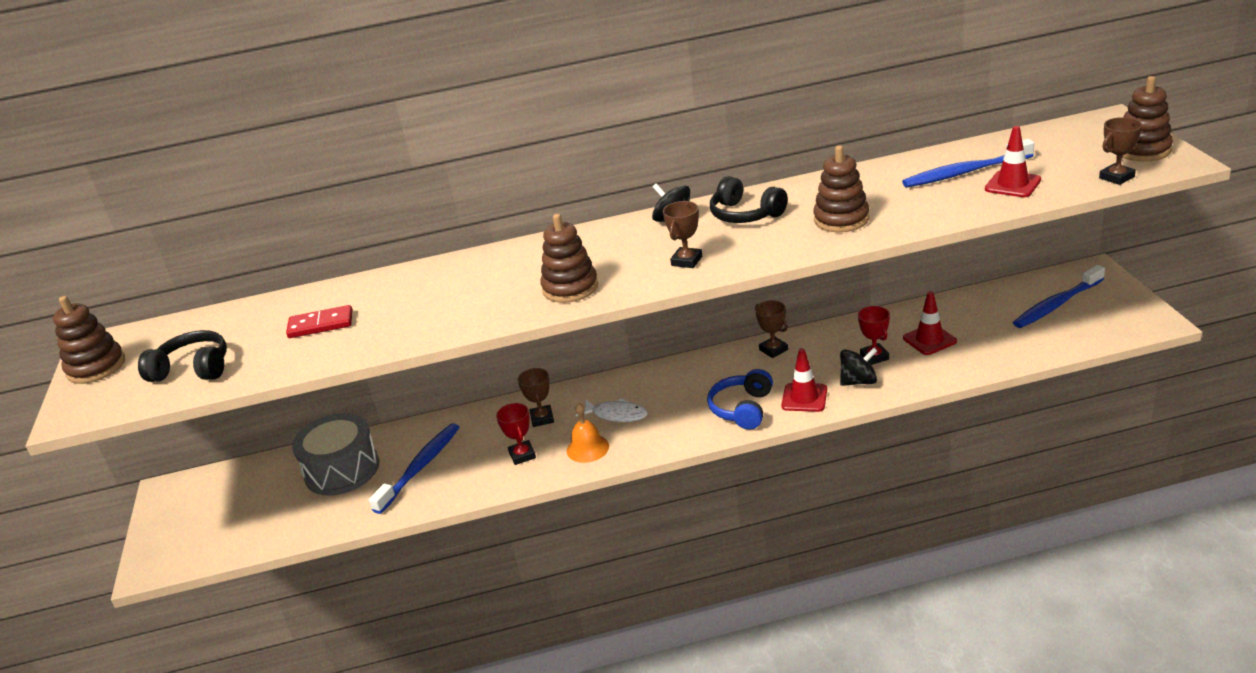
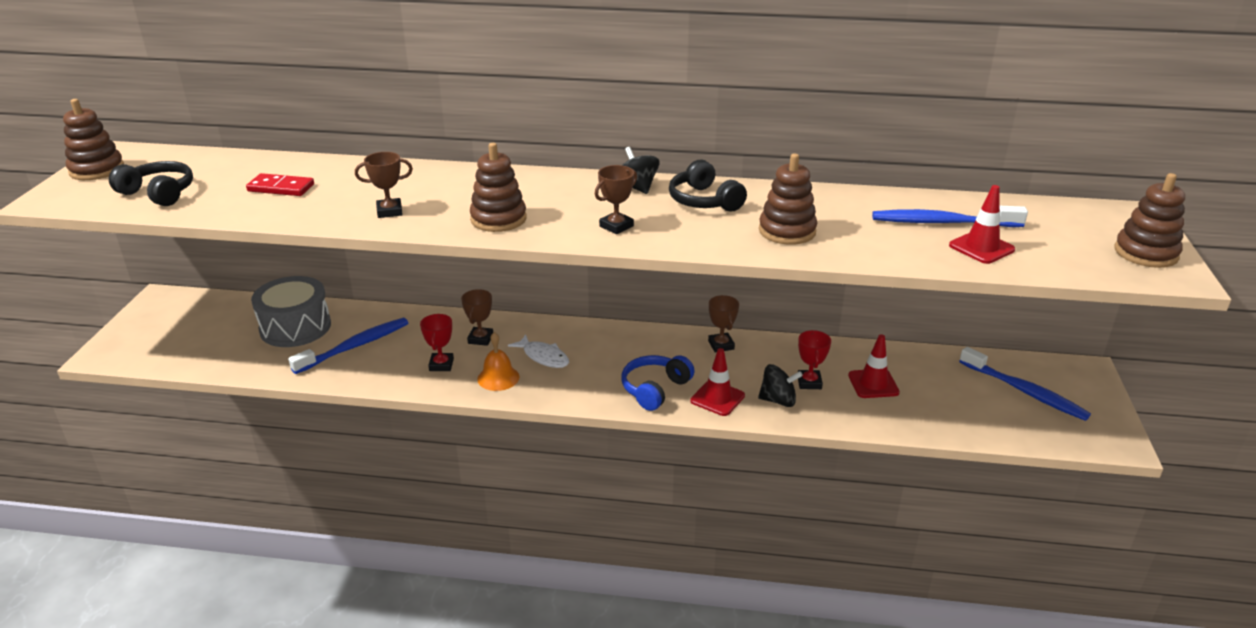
camera: 15 degrees right, 0 degrees up
(1057, 304) = (1024, 391): blue toothbrush -> blue toothbrush turned 120 degrees counterclockwise
(1116, 177) = (1096, 272): brown trophy -> brown trophy (389, 211)

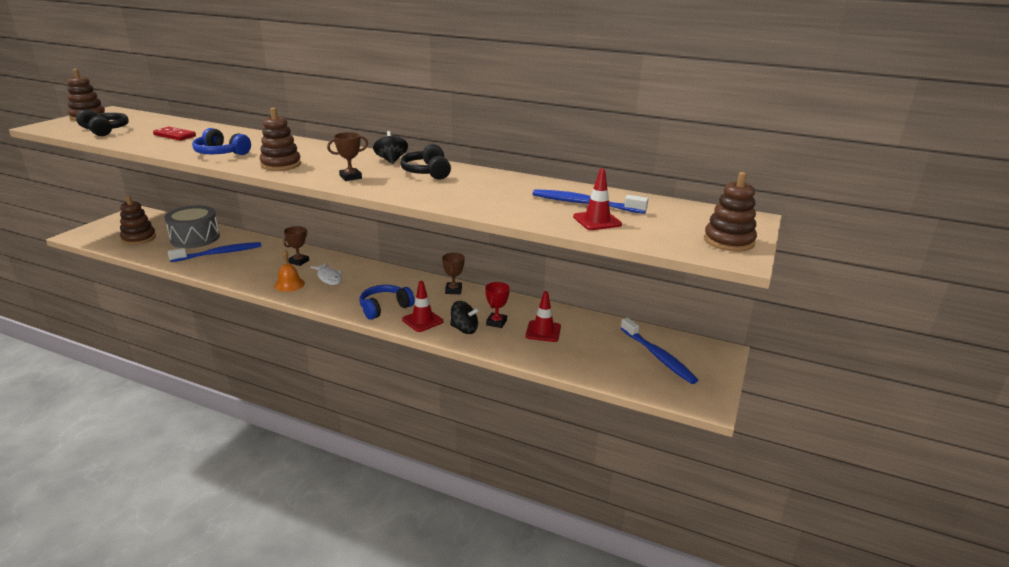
camera: 15 degrees right, 5 degrees down
(389, 211) = (221, 153): brown trophy -> blue headphones
(441, 365) = (261, 271): red trophy -> none
(787, 231) = (463, 194): brown stacking toy -> brown stacking toy (139, 238)

